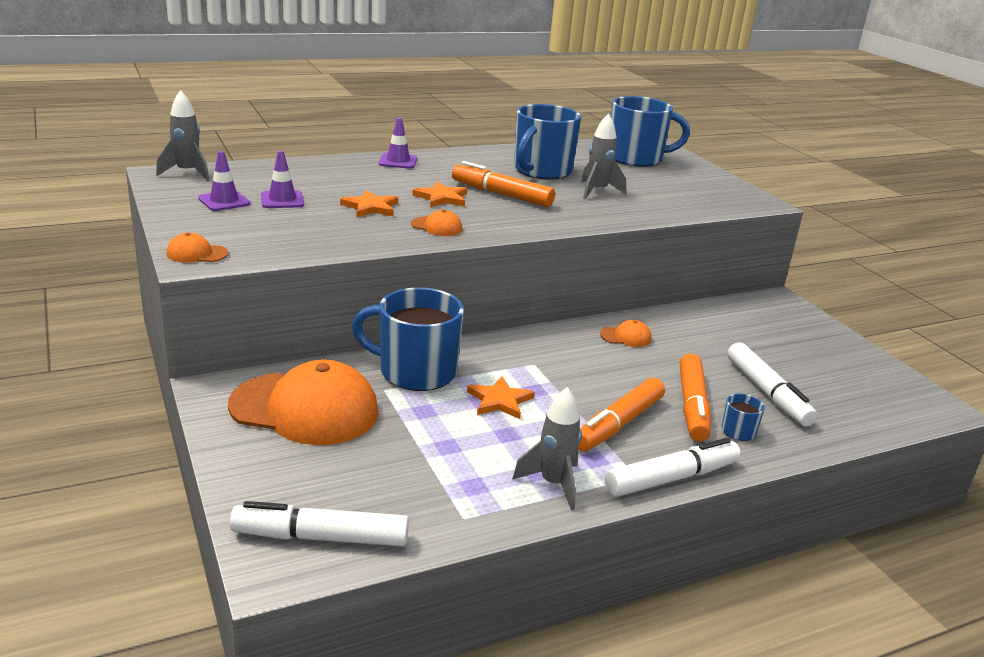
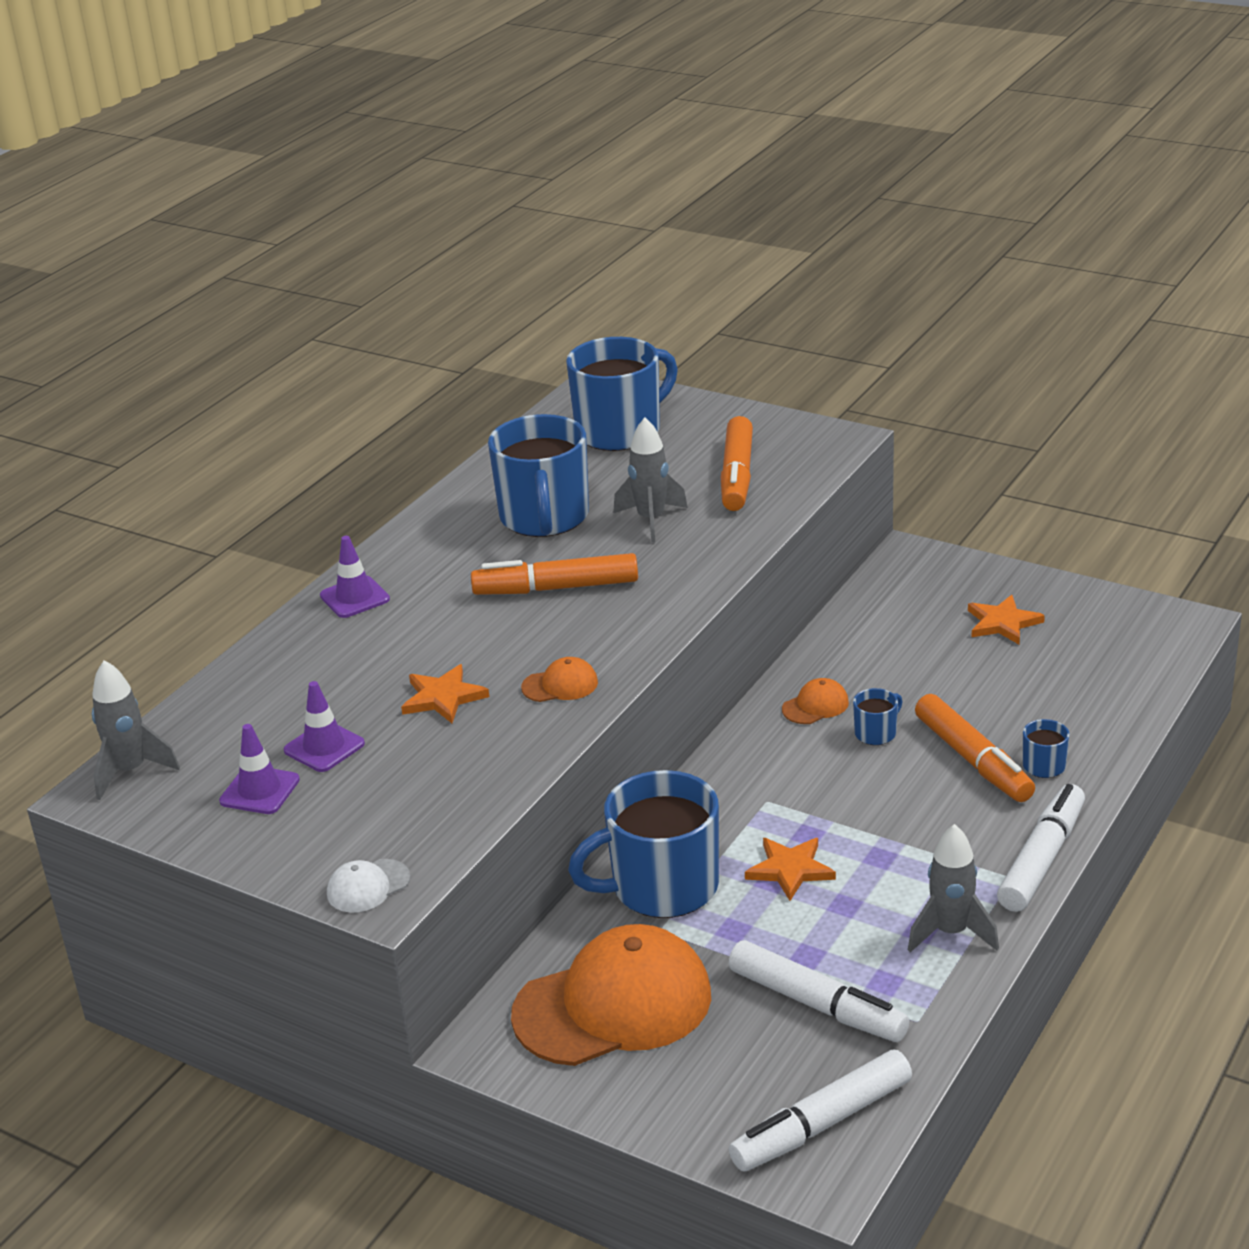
camera: 30 degrees left, 5 degrees up
(197, 253) = (368, 886): orange cap -> white cap
(441, 198) = (499, 634): orange star -> orange star (1002, 623)
(618, 424) = (931, 826): orange marker -> orange marker (737, 475)
(646, 365) = (876, 733): none -> blue mug
(767, 393) = (1022, 699): white marker -> white marker (817, 1004)

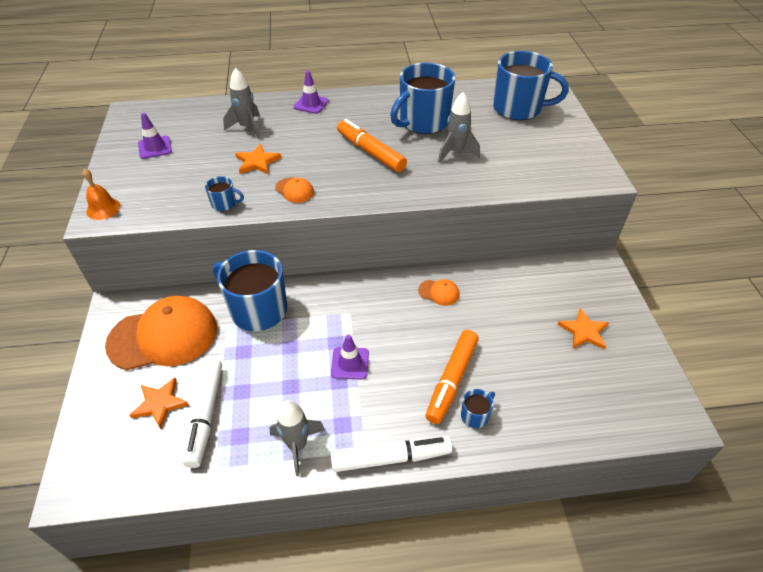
camera: 50 degrees right, 15 degrees up
(130, 771) = (148, 112): grey rocket -> grey rocket (247, 127)
(324, 747) = (197, 148): purple traffic cone -> purple traffic cone (350, 363)
(368, 886) = (103, 208): white cap -> orange bell
(613, 1005) = (163, 336): orange cap -> orange cap turned 45 degrees counterclockwise
(737, 475) = (526, 160): orange marker -> none
(790, 869) = (303, 350): orange star -> orange star (160, 403)
(822, 1124) = (114, 465): white marker -> none
(876, 733) = (438, 327): blue mug -> blue mug (224, 204)

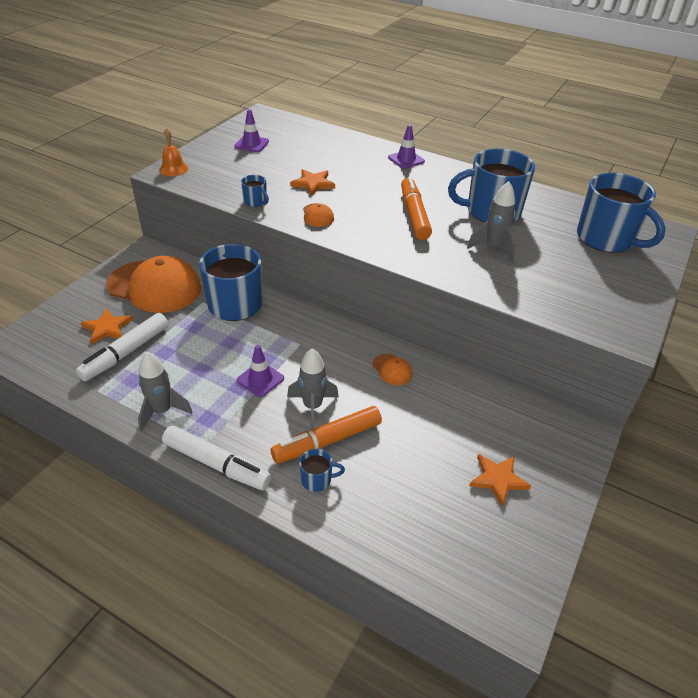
camera: 35 degrees right, 5 degrees down
(247, 127) = (334, 157): grey rocket -> grey rocket (312, 407)

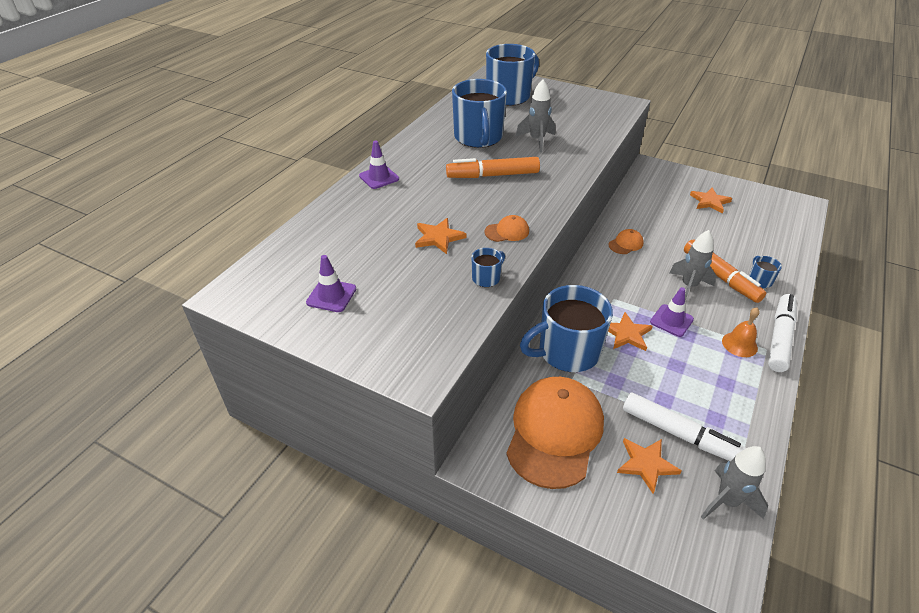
camera: 90 degrees left, 0 degrees up
(162, 411) = (744, 385): grey rocket -> grey rocket (726, 501)
(173, 169) = (408, 366): orange bell -> orange bell (739, 344)
(248, 343) = (626, 334): none -> orange star

